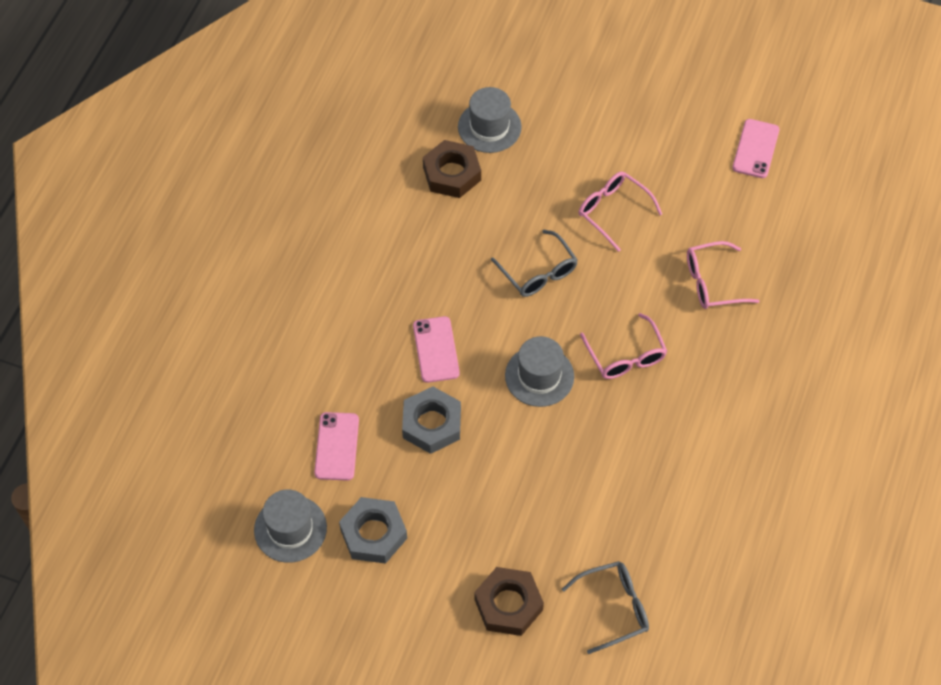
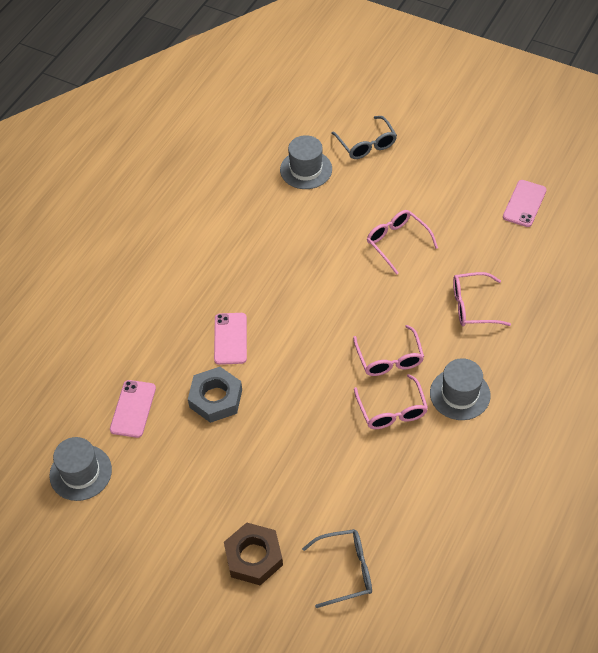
camera: 10 degrees right, 5 degrees down
(373, 534) = (149, 484): grey nut -> none
(452, 174) = (269, 202): brown nut -> none
(538, 272) = (326, 285): grey glasses -> grey glasses (366, 144)
(539, 376) = (313, 368): grey hat -> grey hat (460, 394)
(637, 417) = (392, 410): none -> pink glasses

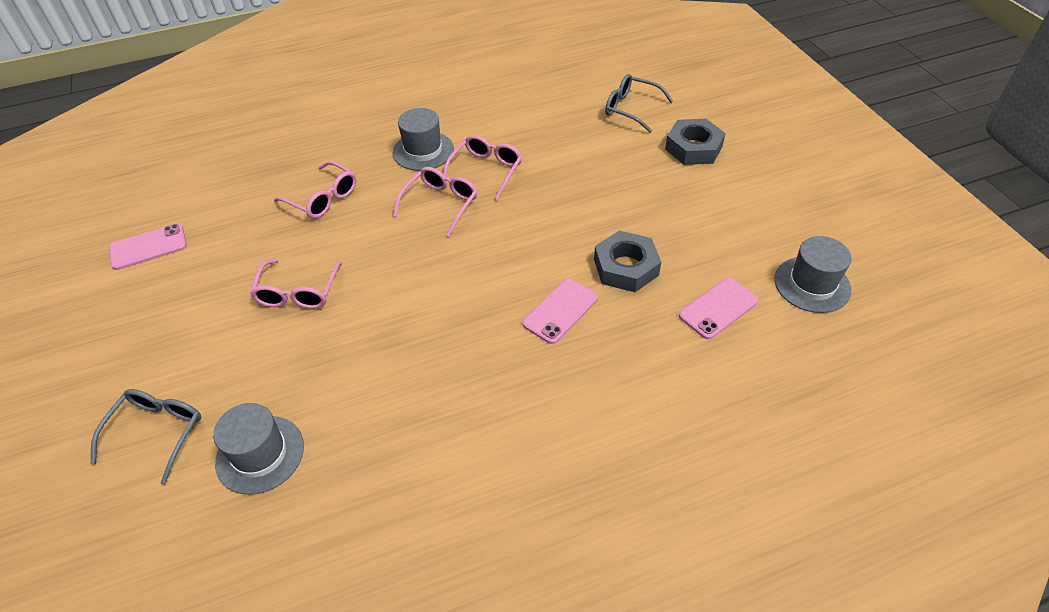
camera: 140 degrees left, 5 degrees down
(253, 557) = (693, 148): brown nut -> grey nut

